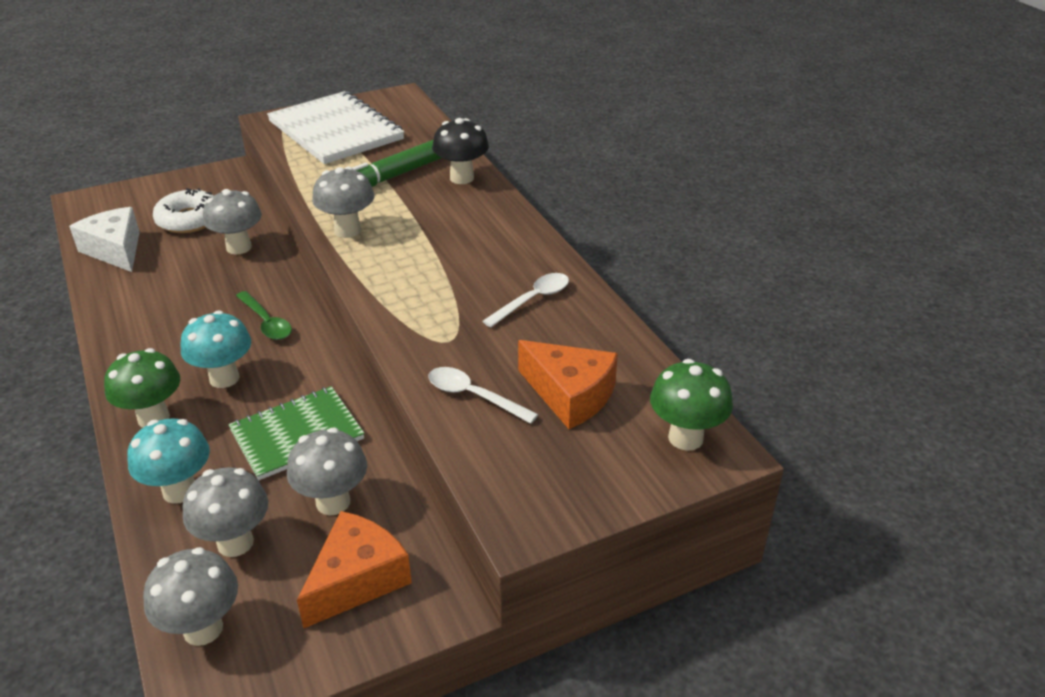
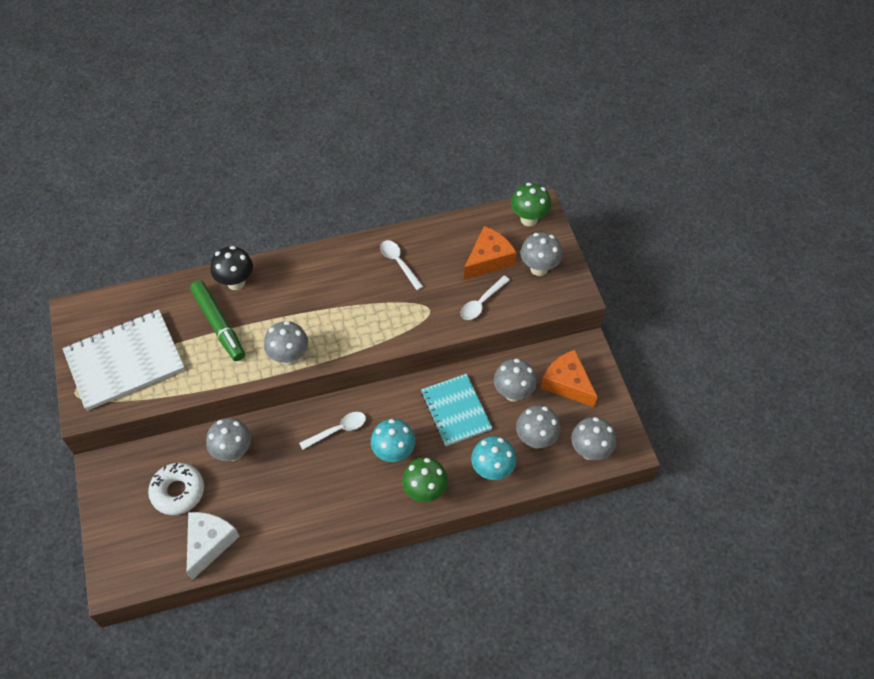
camera: 80 degrees left, 20 degrees up
(115, 250) = (209, 543): white cheese -> white cheese turned 135 degrees clockwise
(266, 323) = (338, 430): green spoon -> white spoon
(297, 434) = (456, 411): green notebook -> turquoise notebook
(570, 462) = (539, 268): none -> grey mushroom

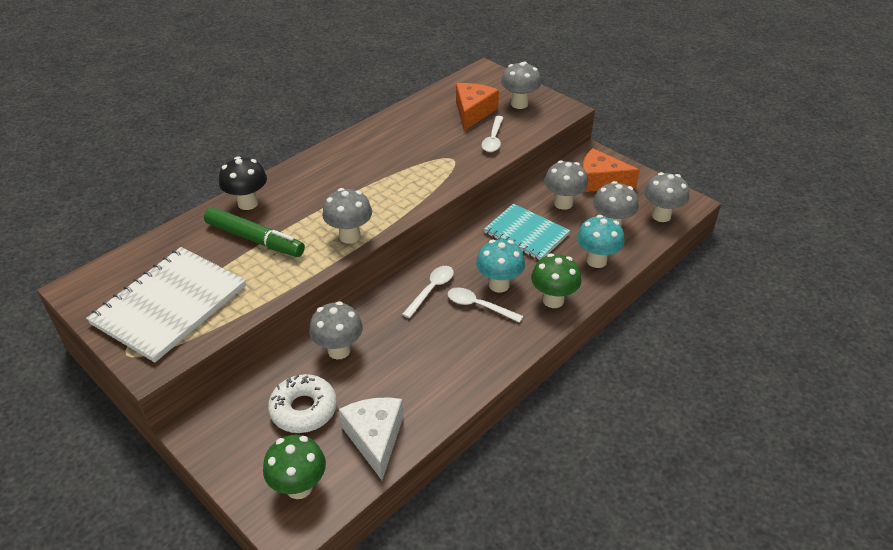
camera: 30 degrees left, 15 degrees down
(398, 263) = (396, 139): white spoon -> white spoon (478, 306)
(529, 219) = (482, 79): green mushroom -> green mushroom (299, 487)

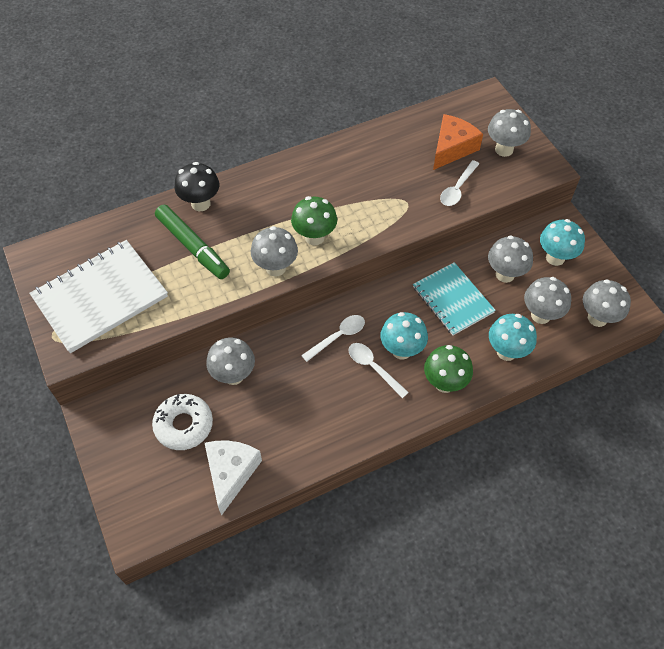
camera: 20 degrees right, 15 degrees up
(299, 487) = (154, 497): green mushroom -> green mushroom (314, 237)
(600, 181) = (555, 258): orange cheese -> turquoise mushroom

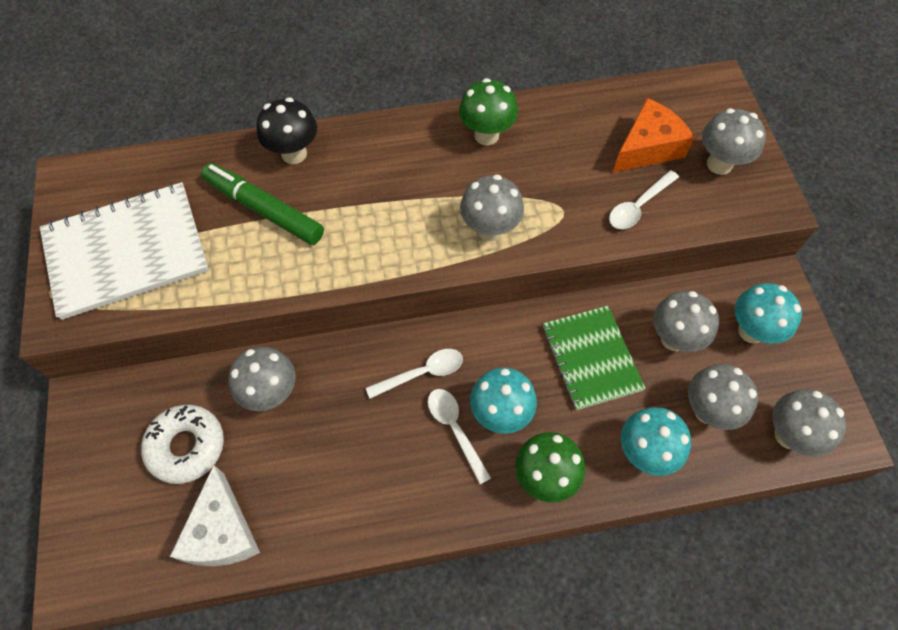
camera: 15 degrees right, 5 degrees up
(193, 247) = (264, 210): green marker -> green marker turned 150 degrees clockwise
(231, 473) = (222, 531): white cheese -> white cheese turned 150 degrees clockwise
(276, 268) = (359, 264): grey mushroom -> grey mushroom (489, 230)
(314, 237) = (424, 232): green mushroom -> green mushroom (486, 135)
(452, 300) = (591, 358): turquoise notebook -> green notebook

